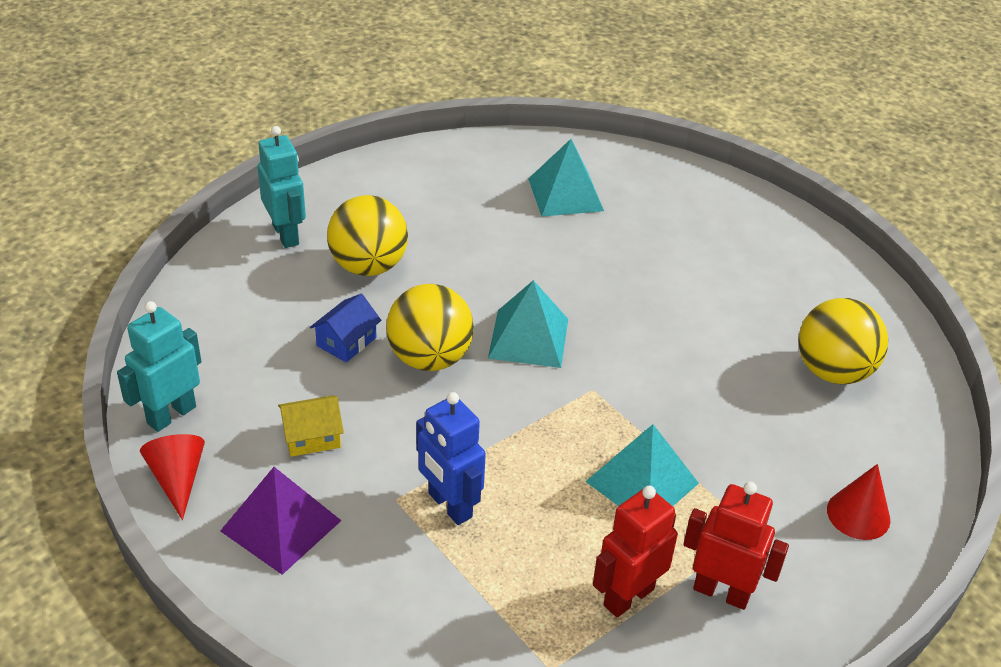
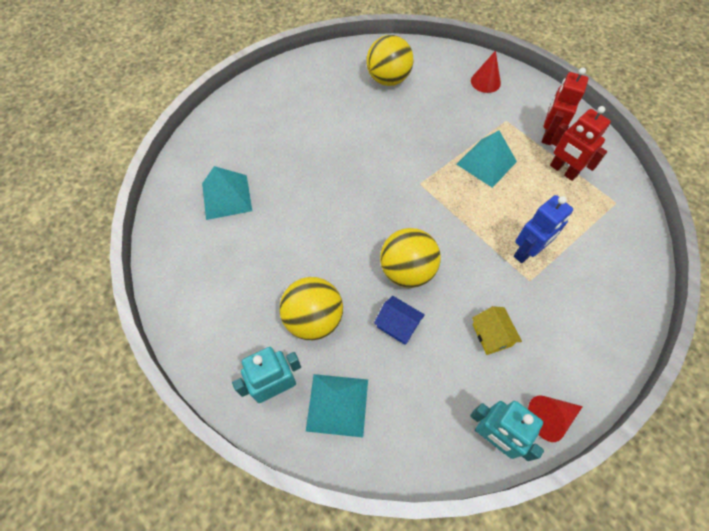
camera: 90 degrees left, 20 degrees up
(281, 525) = (568, 343): purple pyramid -> none
(528, 338) = (380, 216): turquoise pyramid -> turquoise pyramid (337, 404)

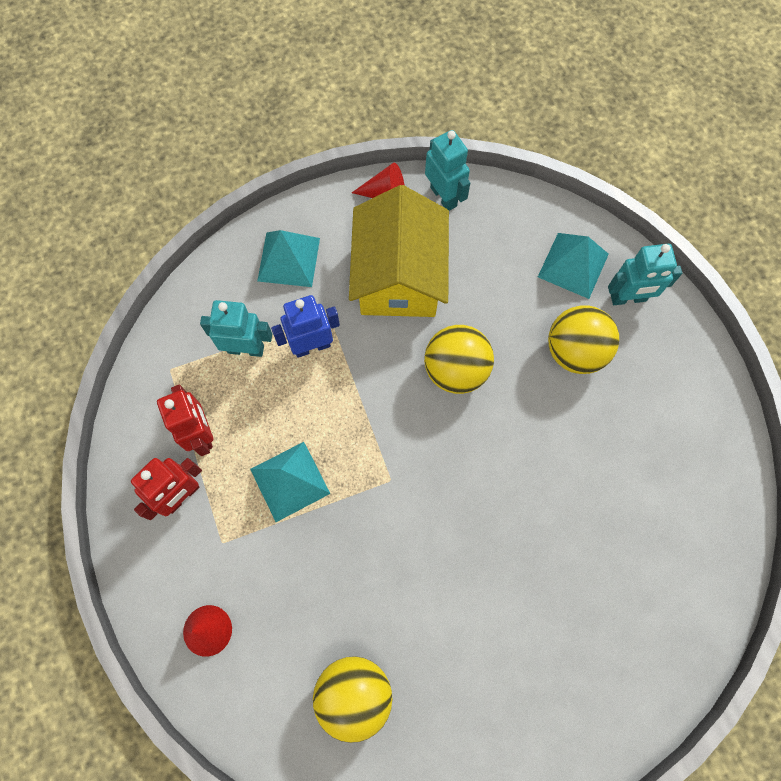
camera: 160 degrees left, 10 degrees up
(227, 197) = (648, 549): turquoise pyramid -> turquoise pyramid (288, 259)
(398, 325) = (489, 316): blue house -> none
(492, 335) = (399, 276): yellow house -> yellow house, size x2.49
(574, 233) = (246, 349): none -> turquoise robot

